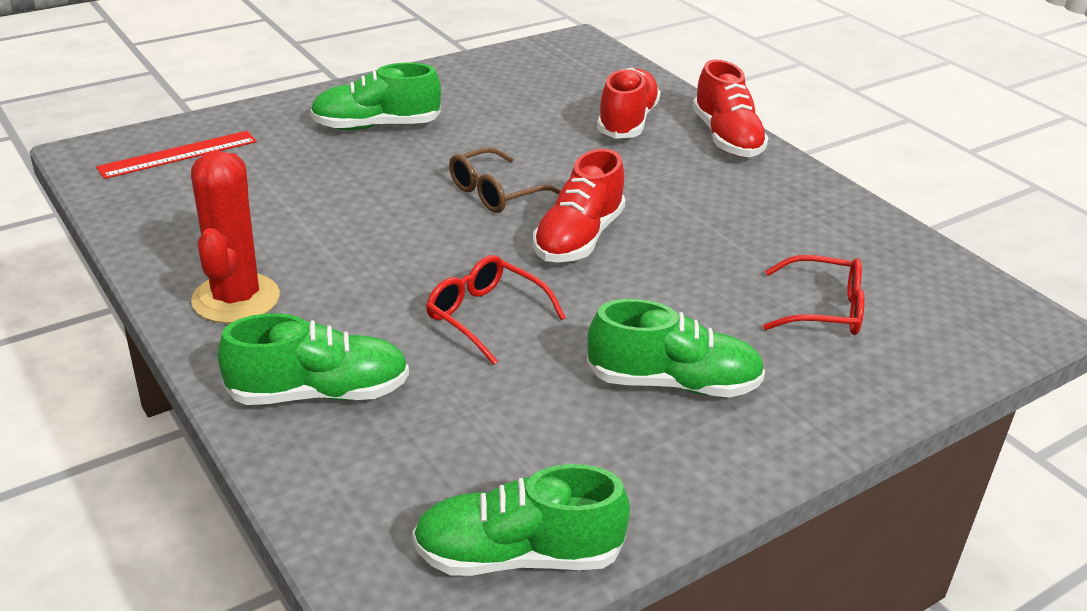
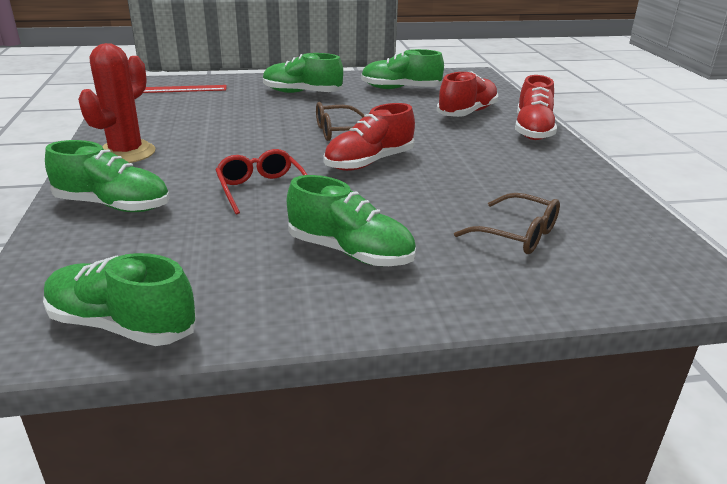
camera: 25 degrees right, 5 degrees down
(506, 91) = (400, 89): none -> green shoe
(823, 309) = (517, 235): red glasses -> brown glasses

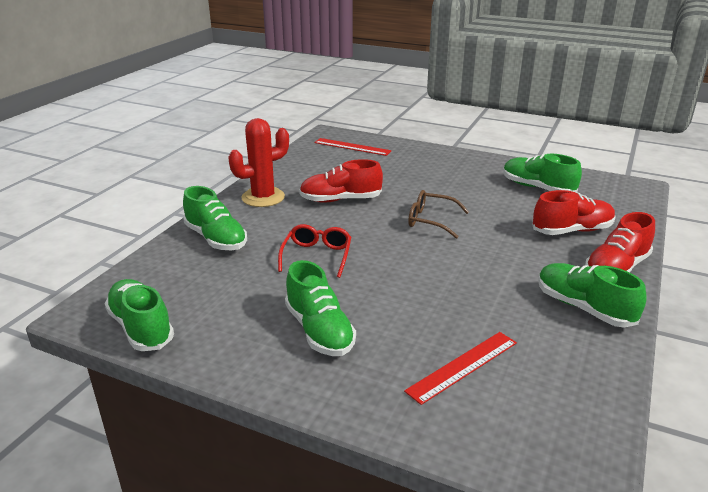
camera: 35 degrees right, 0 degrees up
(302, 93) = (443, 172): green shoe -> green shoe (583, 308)
(369, 162) = (421, 257): red shoe -> red shoe (340, 200)
(517, 235) = (463, 366): brown glasses -> red ruler

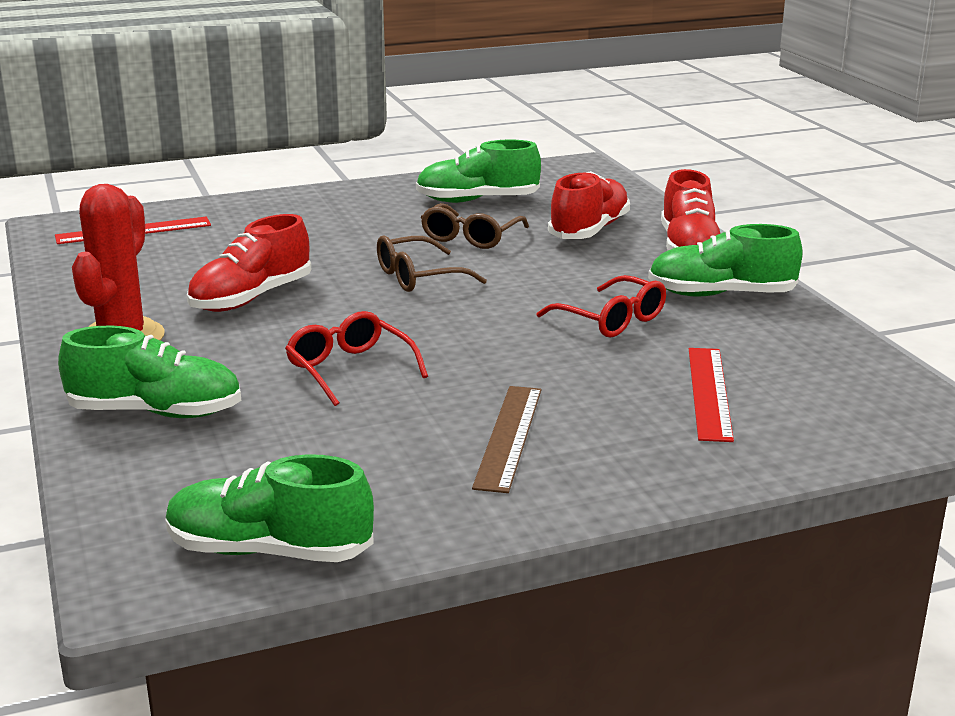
camera: 45 degrees left, 5 degrees down
(319, 330) = (509, 436): green shoe -> brown ruler
(487, 292) = (611, 320): none -> red glasses
(496, 208) = (471, 237): none -> brown glasses

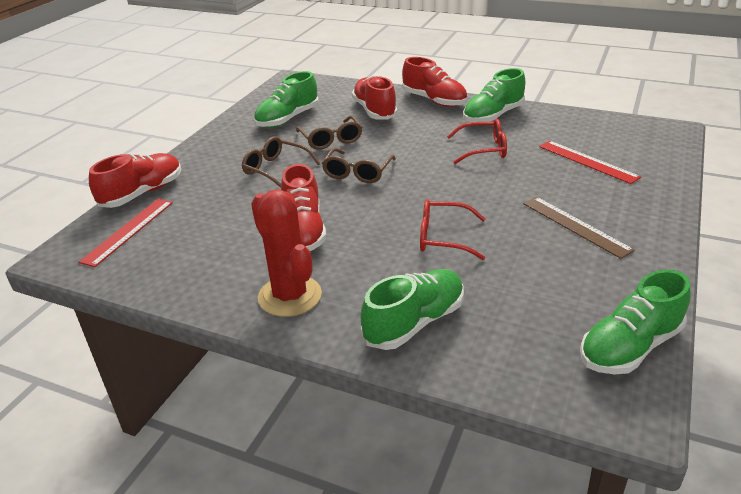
camera: 45 degrees left, 10 degrees up
(207, 208) = (142, 193): none -> red shoe
(354, 239) = (276, 169): none -> brown glasses

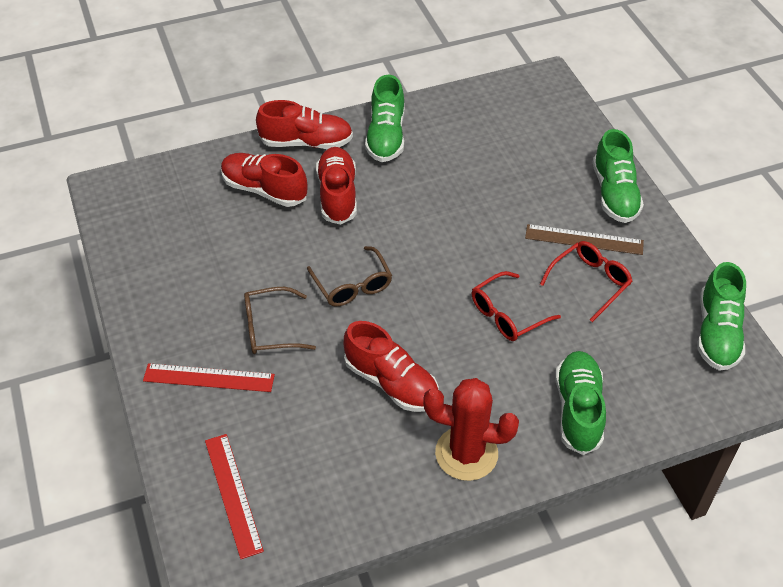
camera: 45 degrees left, 15 degrees up
(142, 193) = (177, 445): red shoe -> red shoe (337, 195)
(287, 119) = (187, 253): green shoe -> green shoe (614, 194)
(331, 140) = (272, 256): brown glasses -> none
(483, 149) = (426, 189): red glasses -> red glasses (590, 282)
(587, 161) = (522, 156): red ruler -> red ruler (209, 378)

